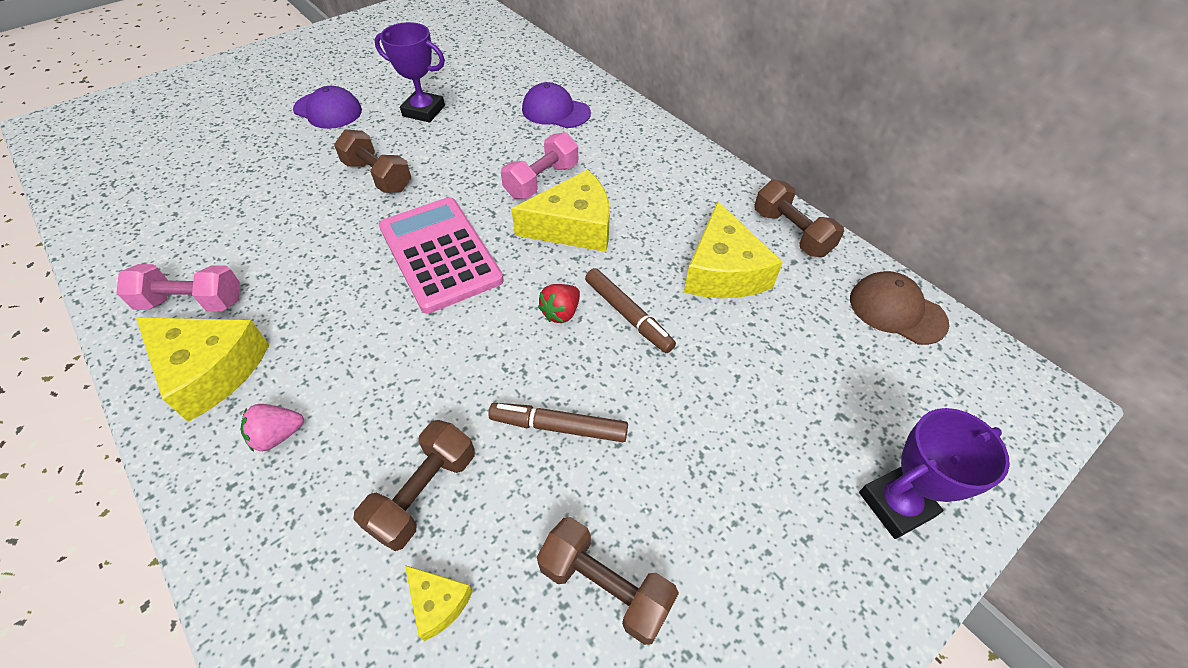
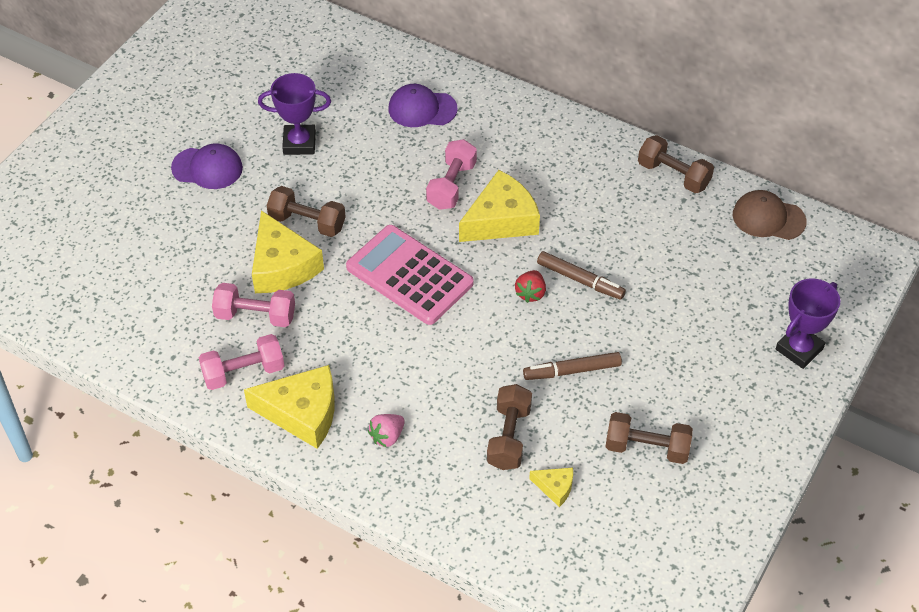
camera: 20 degrees left, 0 degrees up
(256, 247) = (255, 315): none -> pink dumbbell
(723, 271) = (634, 223): yellow cheese -> yellow cheese (282, 266)

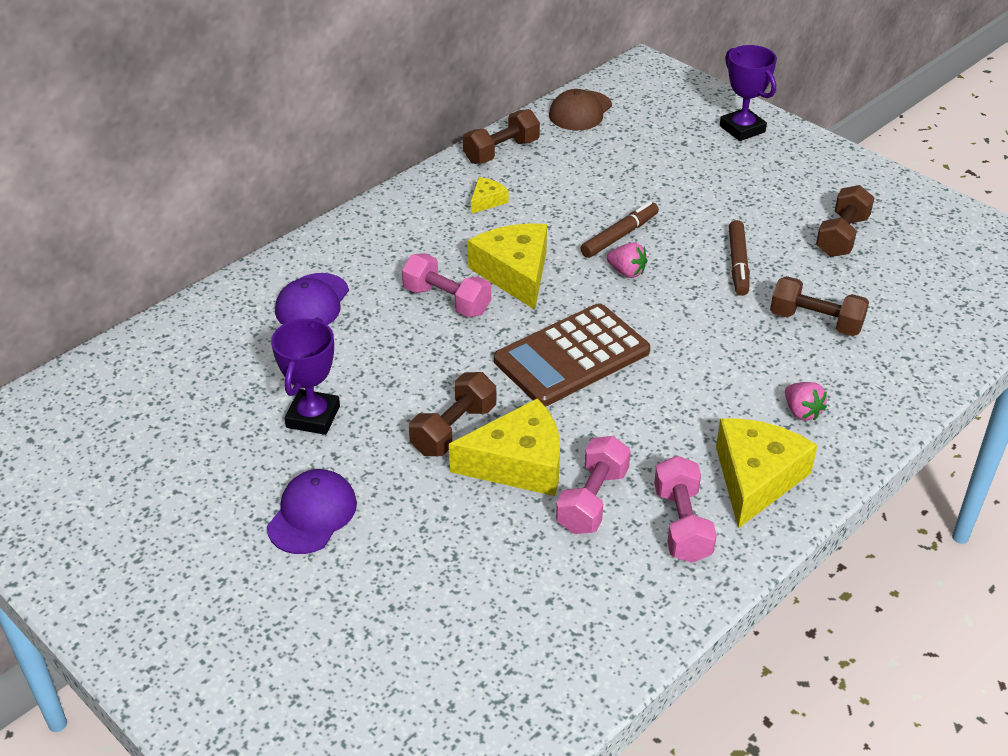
camera: 75 degrees left, 10 degrees down
(409, 275) = (571, 356): pink calculator -> brown calculator
(530, 293) = (627, 272): red strawberry -> pink strawberry
(555, 487) = (883, 302): yellow cheese -> yellow cheese (487, 201)

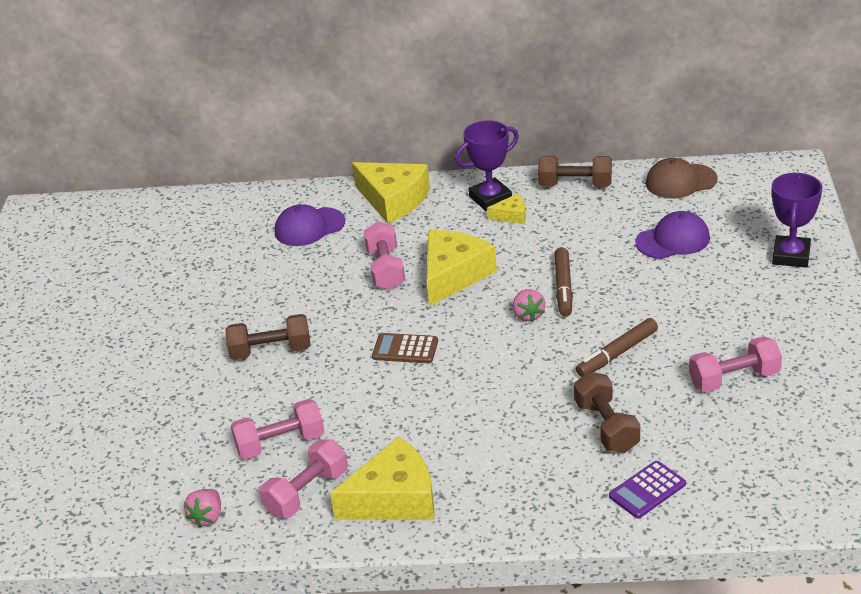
camera: 50 degrees right, 5 degrees down
(312, 514) = (133, 351): purple cap -> purple cap (673, 240)
(313, 417) = (212, 297): purple trophy -> purple trophy (490, 198)
(518, 463) = (274, 394): yellow cheese -> yellow cheese (393, 200)
(571, 356) = (405, 349): brown calculator -> brown calculator, size x0.50
(619, 236) = (563, 287): brown marker -> brown marker turned 90 degrees clockwise
(801, 412) = (493, 478): pink strawberry -> pink strawberry (207, 517)
(841, 236) = (734, 379): brown dumbbell -> pink dumbbell
(912, 349) = (647, 490): none -> purple calculator

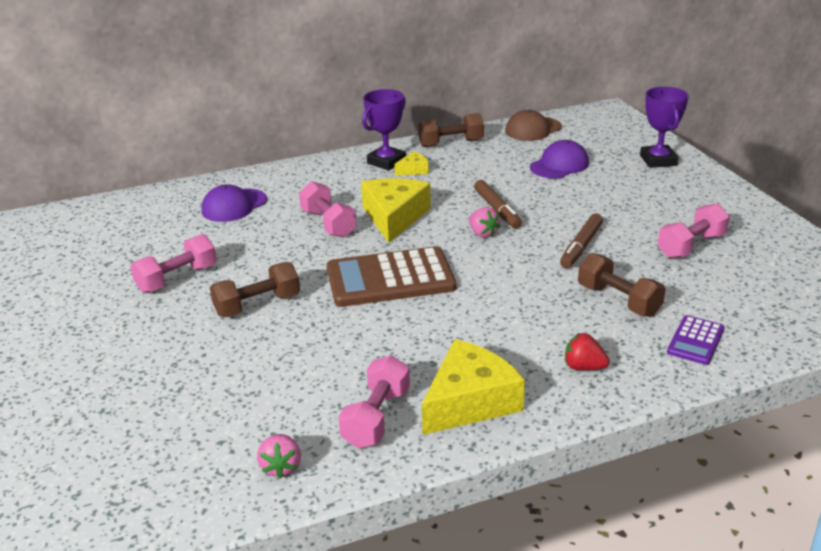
camera: 25 degrees left, 5 degrees down
(280, 443) = (318, 380): pink dumbbell -> pink dumbbell (177, 278)
(393, 200) = (300, 175): yellow cheese -> none
(405, 349) = (390, 278): brown calculator -> brown calculator, size x2.01
(519, 490) = (583, 367): none -> red strawberry

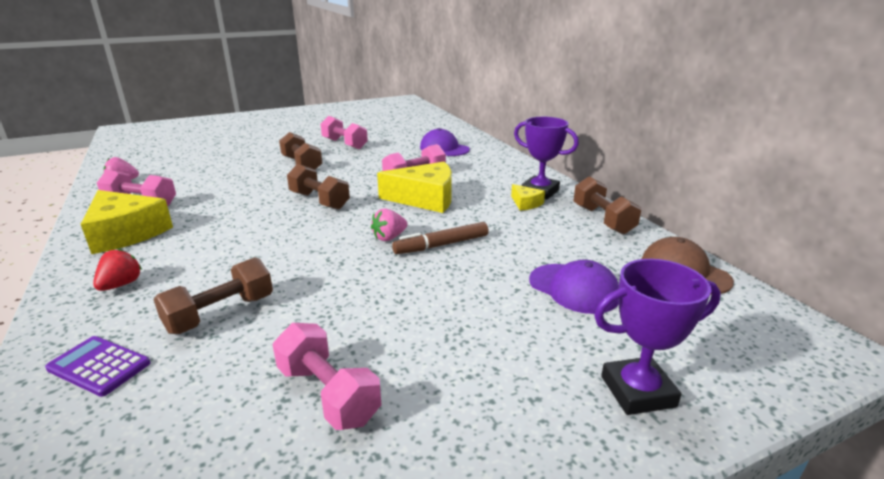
camera: 85 degrees right, 5 degrees down
(390, 278) = (319, 201): brown calculator -> brown dumbbell
(581, 246) = (349, 295): brown marker -> none

